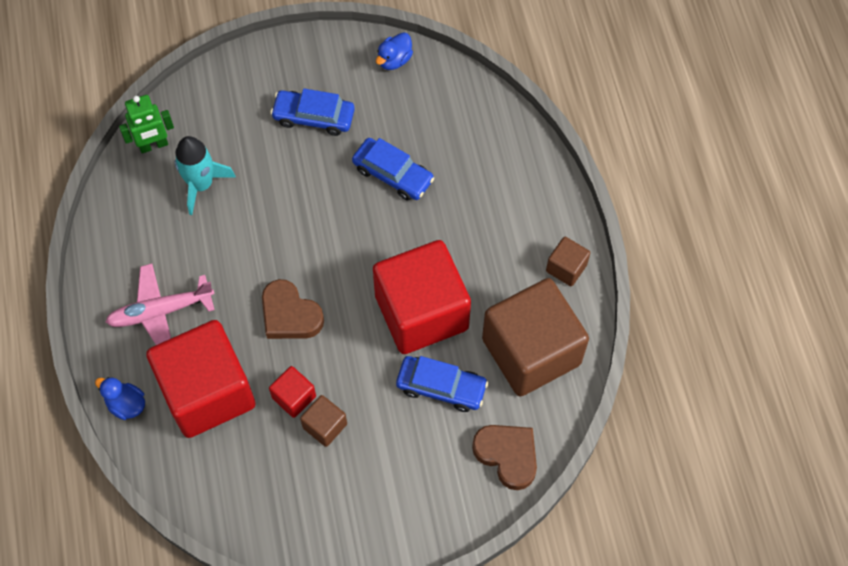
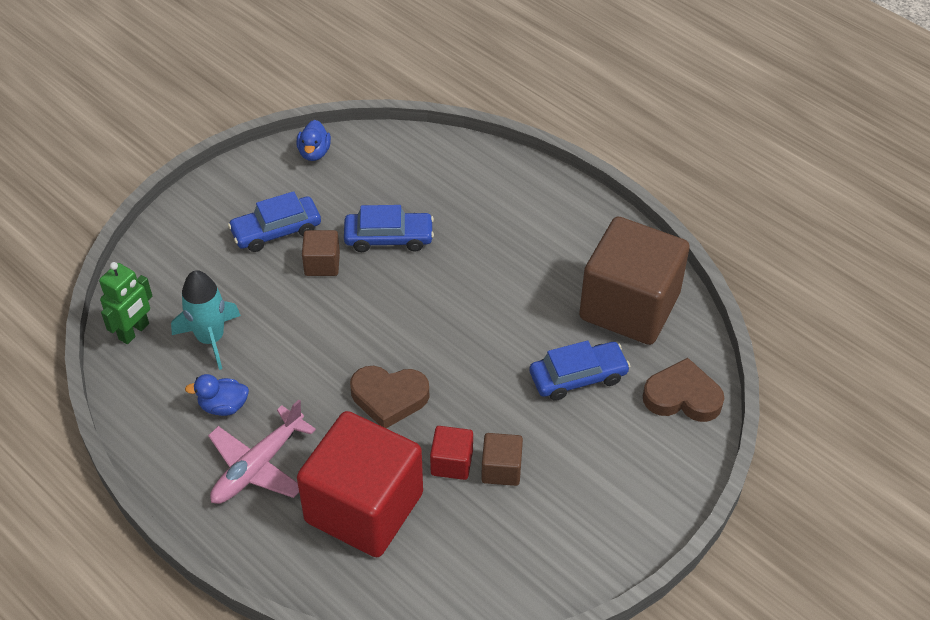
camera: 35 degrees left, 15 degrees down
(126, 404) = (290, 567): blue duck -> blue duck (223, 406)
(421, 312) = (508, 329): red cube -> none
(566, 268) = (601, 229): brown cube -> brown cube (322, 264)

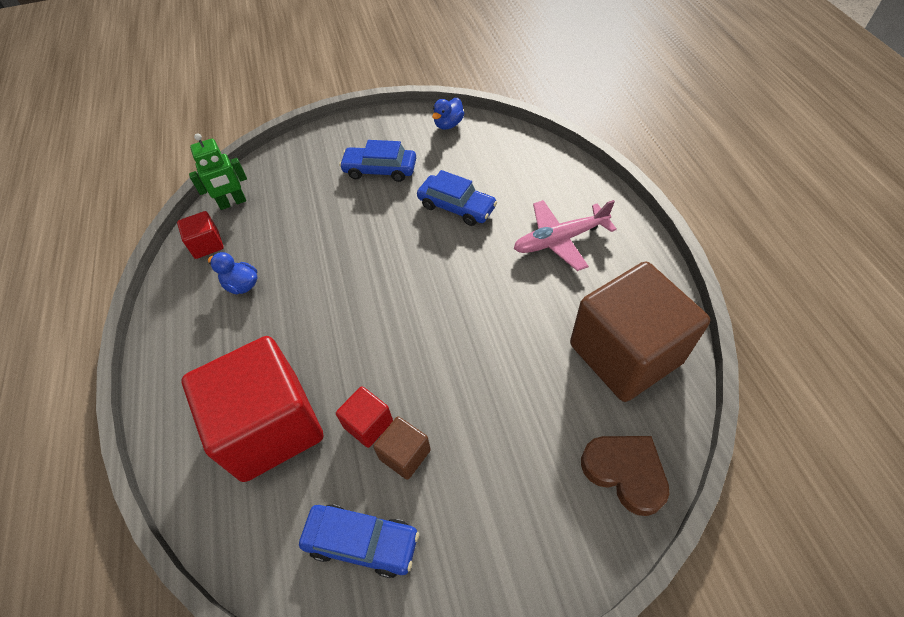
camera: 35 degrees right, 5 degrees up
(145, 385) = (207, 244): none -> red cube
(210, 339) = (275, 230): turquoise rocket -> none
(258, 466) = (226, 346): pink plane -> pink plane (560, 240)
(322, 264) = (393, 207): brown cube -> none
(389, 398) = (361, 338): brown heart -> none
(578, 377) = (533, 399): blue car -> blue car (362, 542)

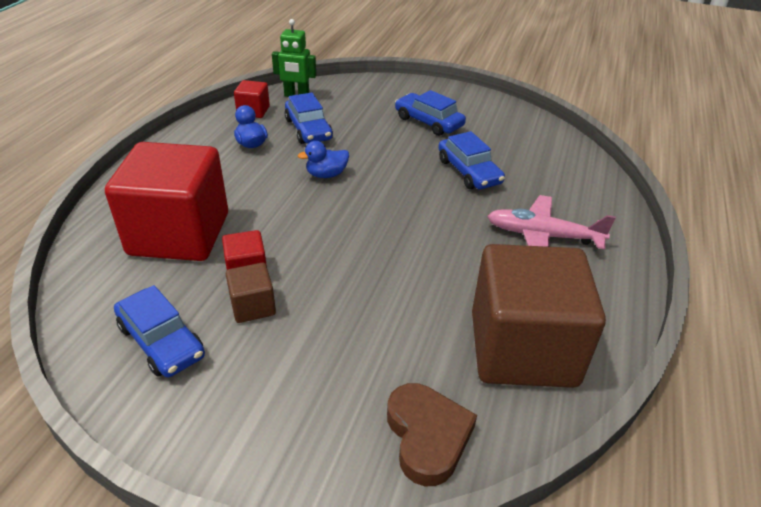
camera: 30 degrees right, 15 degrees down
(281, 237) = (308, 129): none -> blue car
(448, 124) = (519, 117): blue duck -> blue duck (326, 175)

